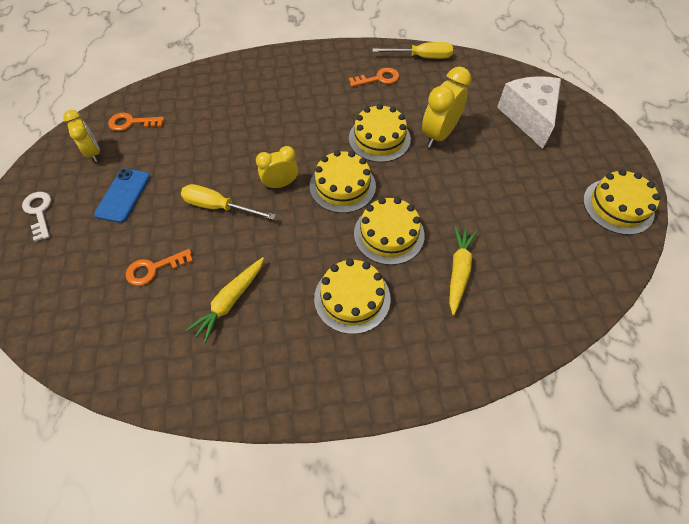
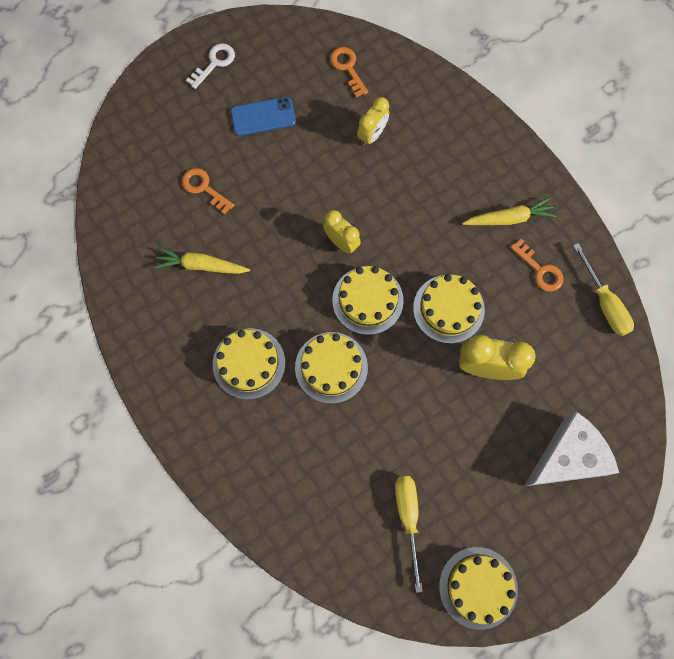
camera: 65 degrees right, 15 degrees up
(93, 153) = (296, 60): yellow clock -> yellow clock (372, 135)
(218, 207) = (289, 203): yellow screwdriver -> yellow screwdriver (408, 518)
(458, 271) = (319, 447): yellow carrot -> yellow carrot (509, 218)

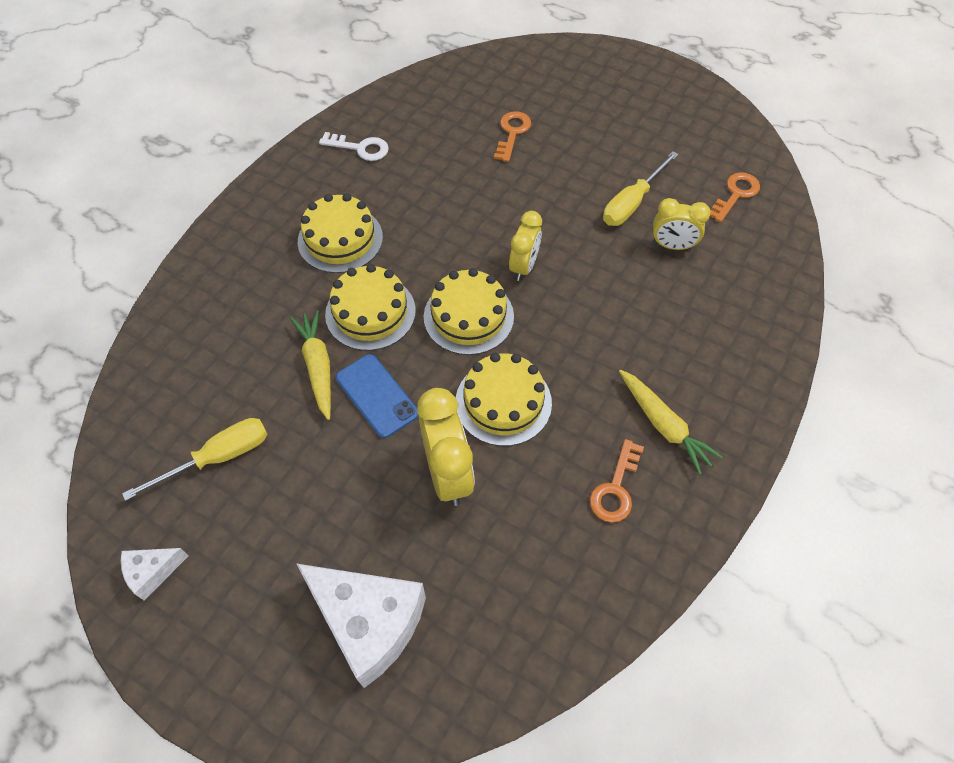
camera: 65 degrees right, 15 degrees down
(201, 265) = (427, 162): yellow carrot -> yellow carrot (318, 367)
(214, 63) = (653, 90): white key -> white key (360, 148)
(263, 116) = (624, 147): blue phone -> blue phone (377, 395)
(478, 587) = (152, 572): yellow cake -> white cheese
(604, 303) = (617, 590): yellow screwdriver -> yellow screwdriver (631, 203)

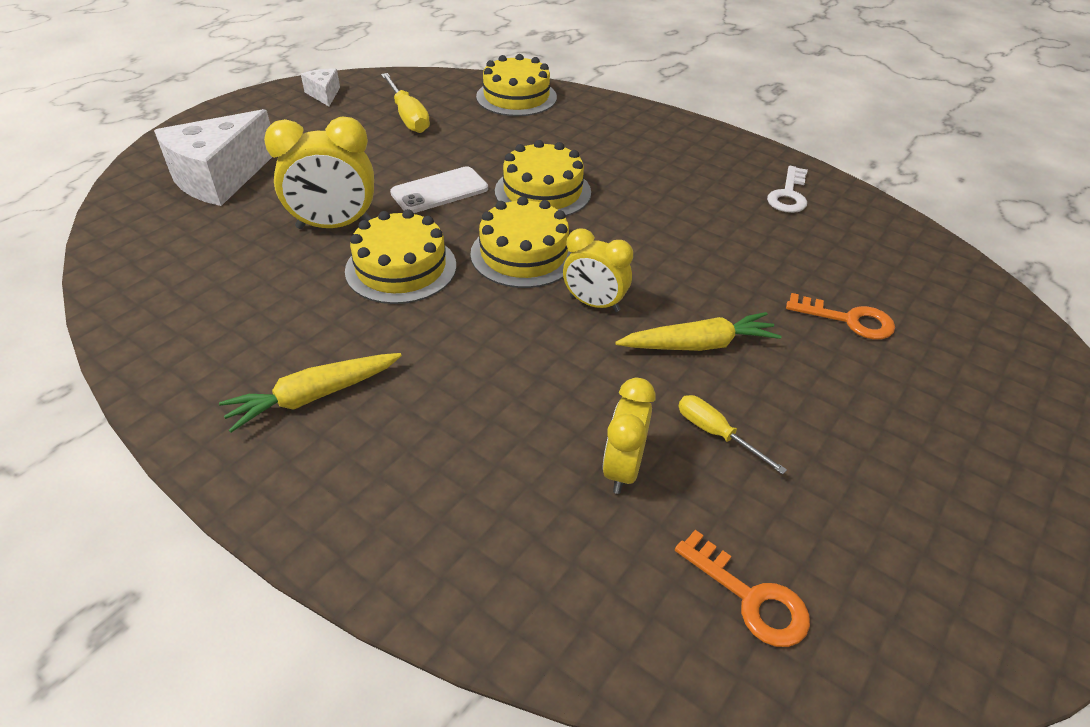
camera: 95 degrees right, 15 degrees down
(318, 367) = (484, 161): yellow carrot -> yellow carrot (699, 344)
(340, 239) = (644, 178): yellow cake -> yellow cake (516, 97)
(377, 395) = (439, 191): blue phone -> white phone
(615, 488) = (254, 339): orange key -> none
(631, 203) = (715, 433): yellow screwdriver -> yellow screwdriver, size x0.62

